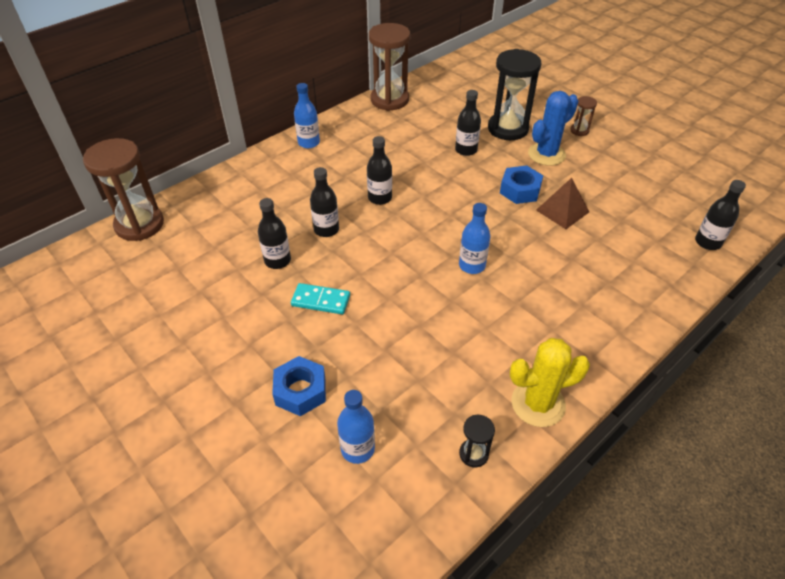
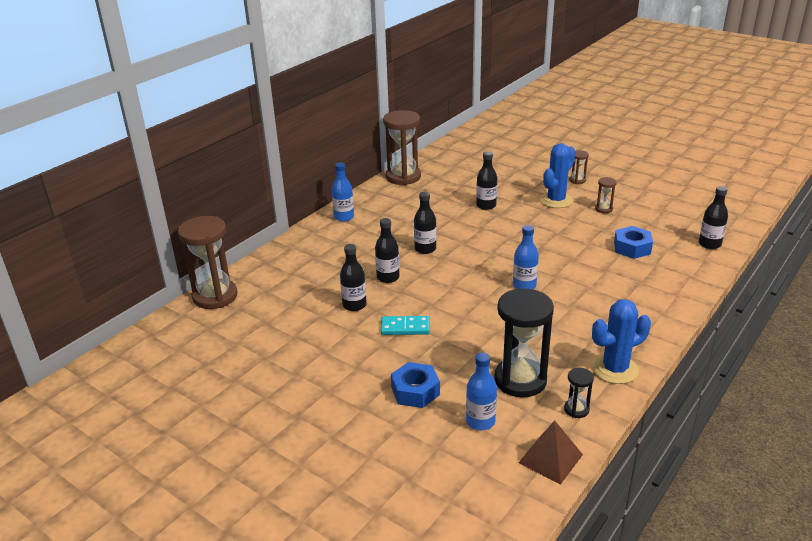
camera: 10 degrees left, 15 degrees down
(508, 129) = (516, 186): black hourglass -> black hourglass (520, 380)
(520, 190) = (544, 228): blue nut -> blue nut (632, 248)
(538, 404) = (615, 369): yellow cactus -> blue cactus
(562, 211) = (584, 238): brown pyramid -> brown pyramid (550, 458)
(597, 174) = (604, 209): none -> brown hourglass

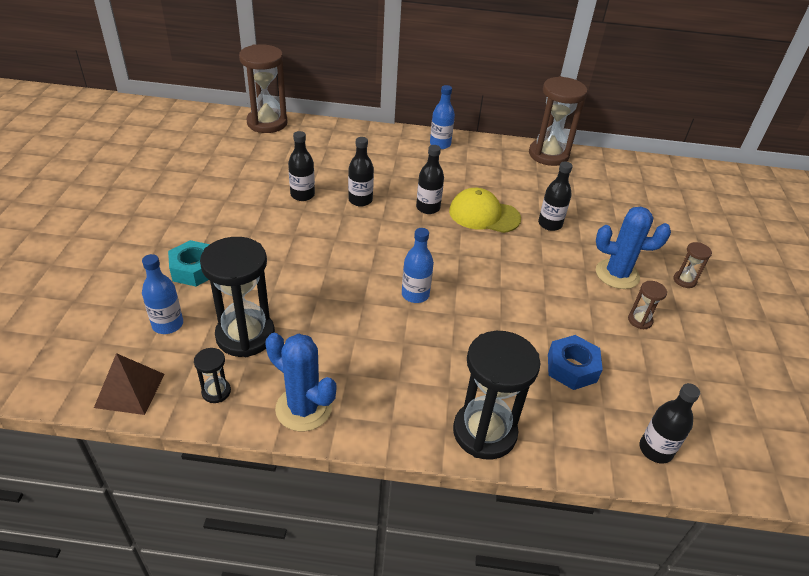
camera: 55 degrees right, 10 degrees up
(405, 327) = (287, 235): turquoise domino -> none
(415, 391) = (194, 269): blue nut -> turquoise nut
(454, 228) = (484, 215): none -> yellow cap
(671, 298) = (484, 432): none -> black hourglass

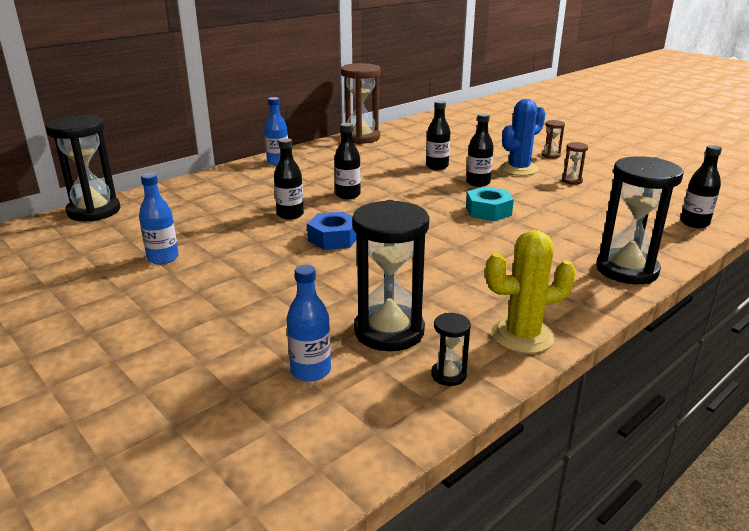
camera: 45 degrees left, 15 degrees down
(130, 390) = (382, 431): brown pyramid -> none
(194, 269) = (248, 326): turquoise nut -> turquoise nut (488, 211)
(267, 123) = (94, 211): brown hourglass -> black hourglass
(302, 195) = (236, 234): black bottle -> black bottle (478, 183)
(303, 408) = (522, 336): blue cactus -> yellow cactus
(415, 294) = (444, 238): blue bottle -> blue bottle (163, 258)
(484, 215) = (390, 181): yellow cap -> none
(572, 368) = (593, 217): blue nut -> blue nut (333, 238)

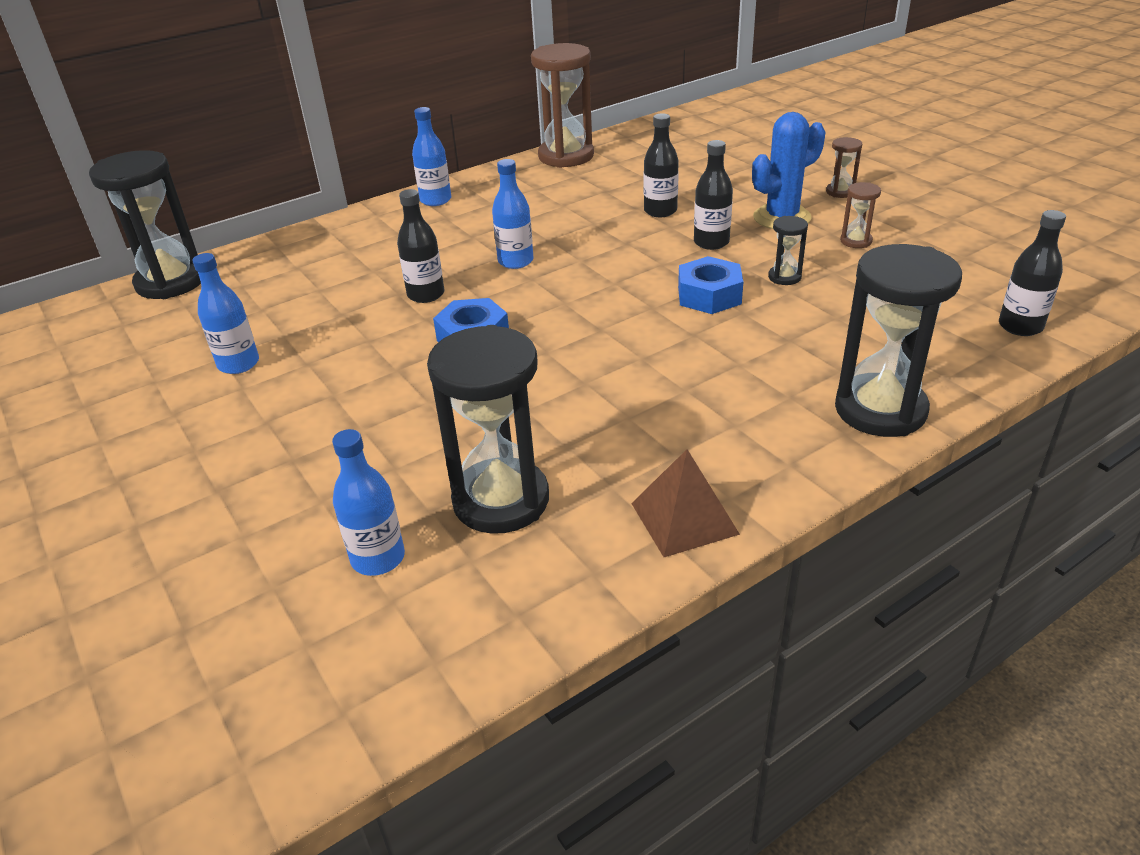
camera: 10 degrees right, 10 degrees up
(348, 195) = (515, 261): black bottle -> blue bottle
(448, 375) = (559, 577): black hourglass -> black hourglass (784, 277)
(488, 211) = (709, 295): turquoise nut -> blue nut
(522, 336) = (684, 518): yellow cactus -> brown pyramid

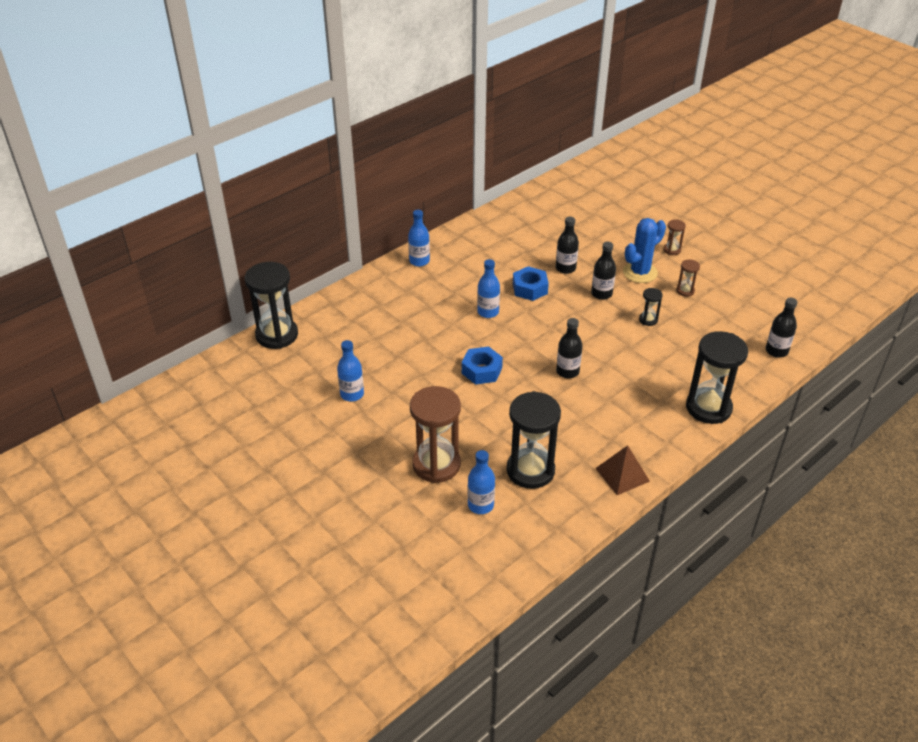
camera: 10 degrees left, 5 degrees up
(426, 294) = (442, 339): black bottle -> black bottle (567, 371)
(566, 156) = (492, 219): brown hourglass -> brown hourglass (436, 464)
(709, 295) = (608, 335): blue nut -> blue nut (530, 288)

